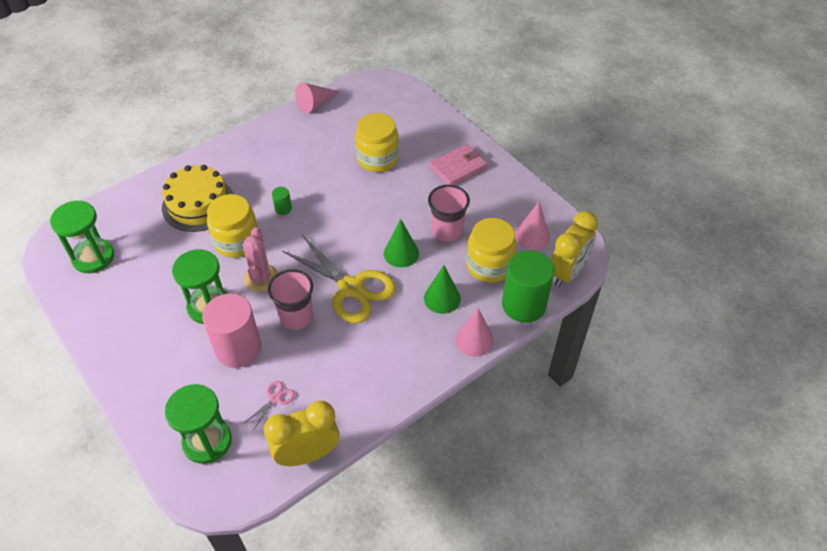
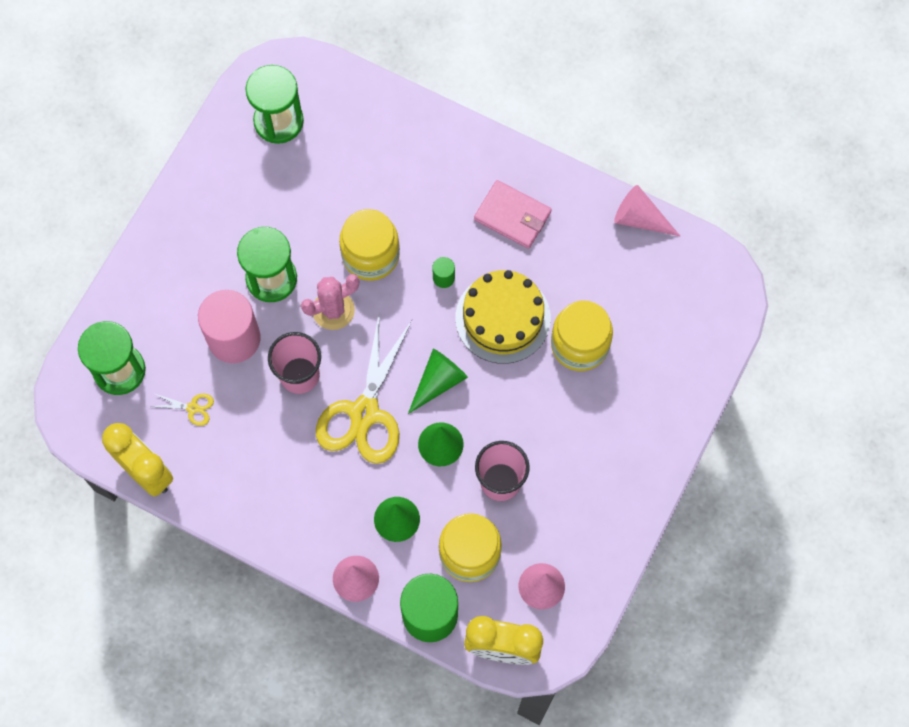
camera: 65 degrees right, 20 degrees up
(198, 204) = (404, 181): yellow cake -> yellow cake (503, 318)
(275, 398) = (192, 408): pink scissors -> yellow scissors
(355, 238) = (438, 382): none -> green cone
(458, 168) = (614, 449): pink wallet -> pink wallet (512, 216)

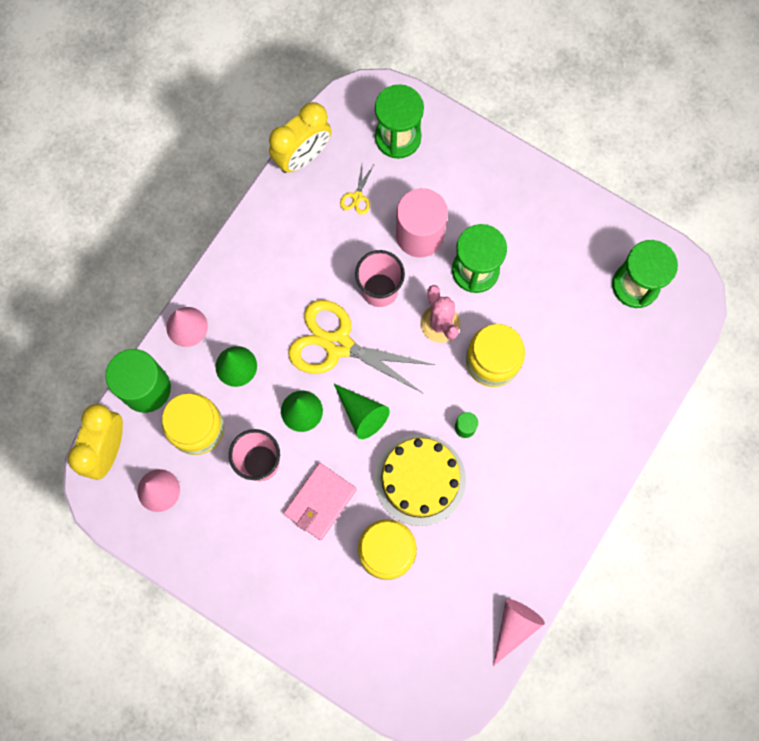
camera: 95 degrees right, 5 degrees up
(512, 216) = (524, 499): pink wallet -> pink wallet (320, 502)

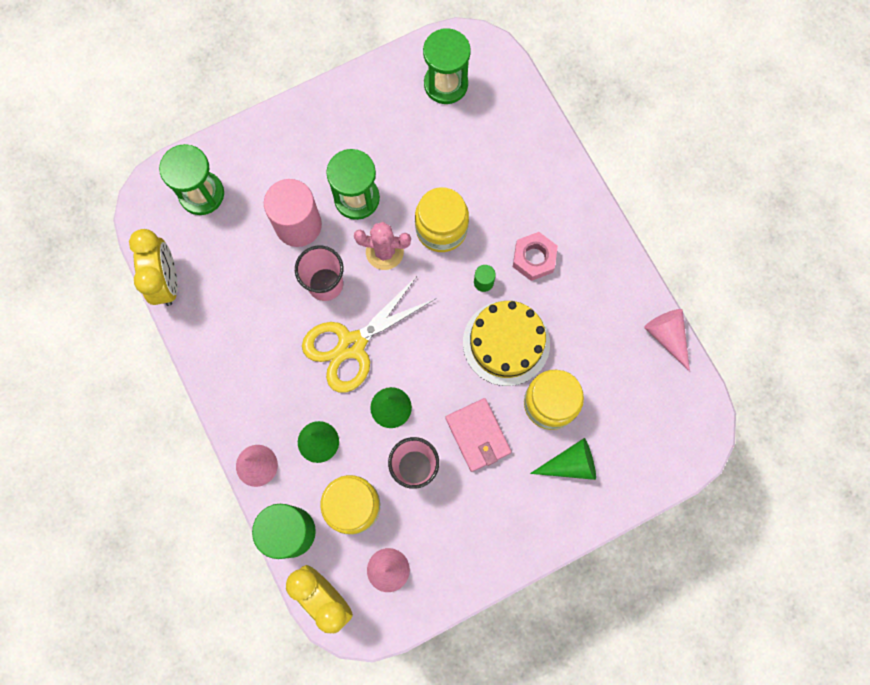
camera: 60 degrees left, 0 degrees up
(357, 197) = (232, 256): yellow scissors -> none
(362, 414) = (423, 359): green cone -> green cone (570, 464)
(515, 461) = (534, 258): none -> pink nut

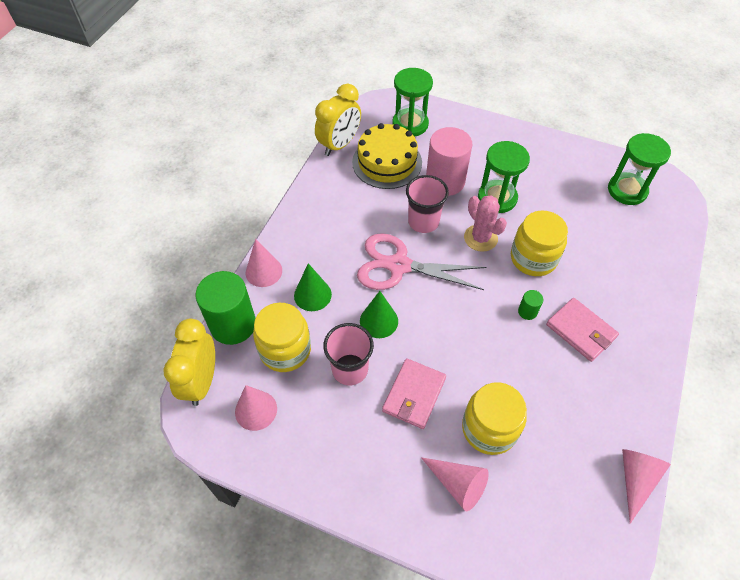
camera: 50 degrees right, 20 degrees down
(352, 345) = (399, 266): yellow scissors -> pink scissors
(506, 343) = (501, 360): yellow cake -> yellow cake (387, 162)
(534, 258) = (581, 331): pink nut -> pink wallet
(570, 464) = (457, 484): green cone -> pink cone

